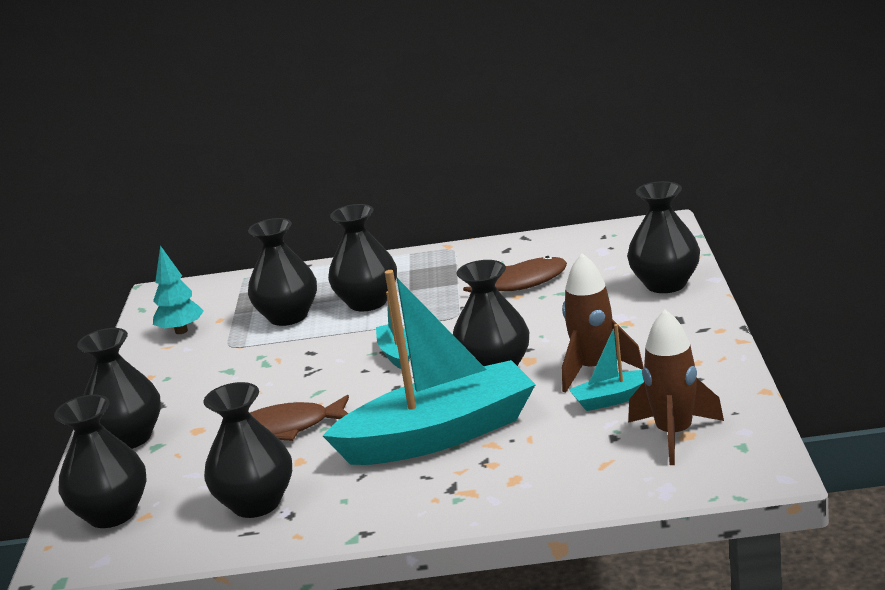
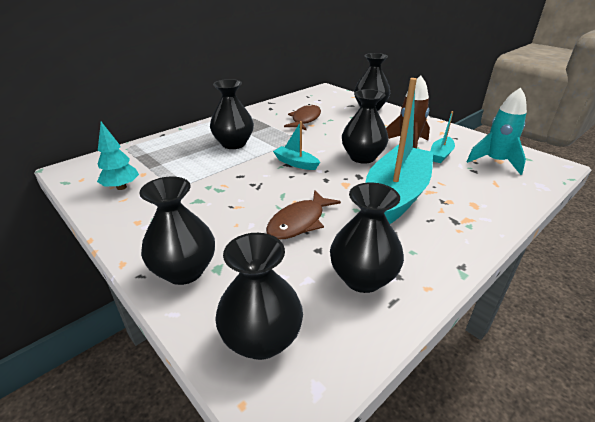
camera: 45 degrees left, 10 degrees up
(288, 316) = (192, 161): black vase -> none
(674, 435) = (495, 162): brown rocket -> turquoise rocket

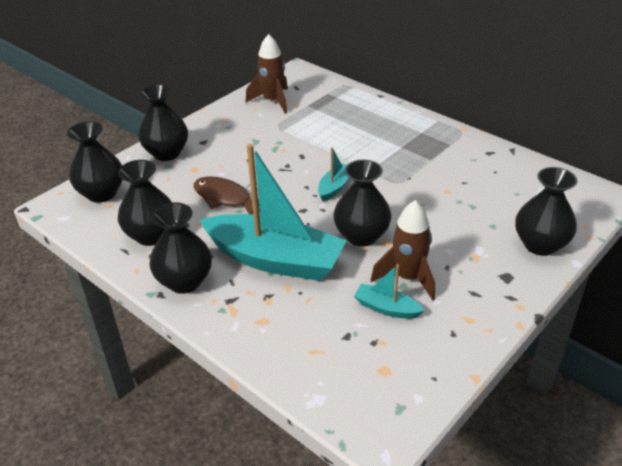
camera: 85 degrees right, 5 degrees up
(121, 187) = (272, 101): turquoise tree -> brown rocket
(233, 144) = (371, 141): black vase -> black vase (184, 281)
(305, 119) = (463, 184): brown fish -> none
(495, 162) = (378, 364): turquoise rocket -> none

